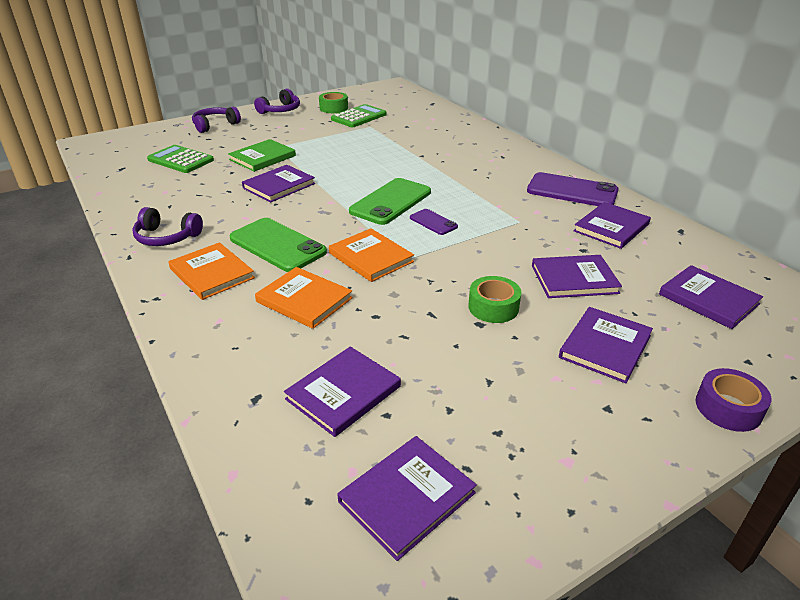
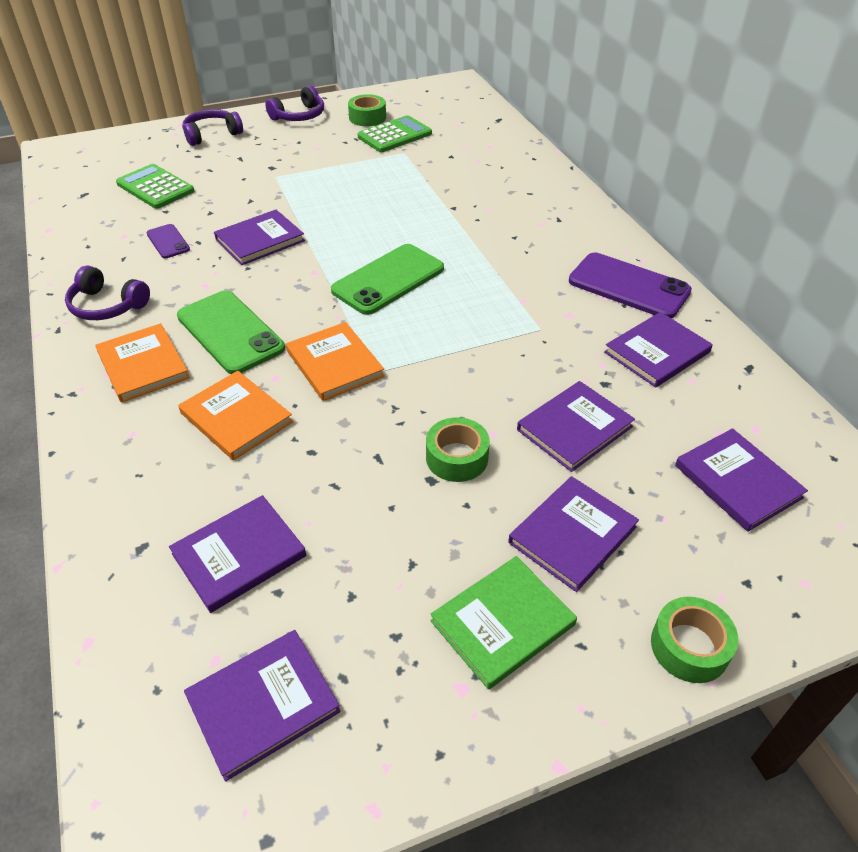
camera: 10 degrees right, 10 degrees up
(262, 158) = (253, 193): green book -> green book (502, 623)
(433, 222) = (430, 318): purple phone -> purple phone (168, 241)
(574, 279) = (574, 428): purple book -> purple book turned 45 degrees counterclockwise
(728, 408) = (689, 646): purple tape -> green tape

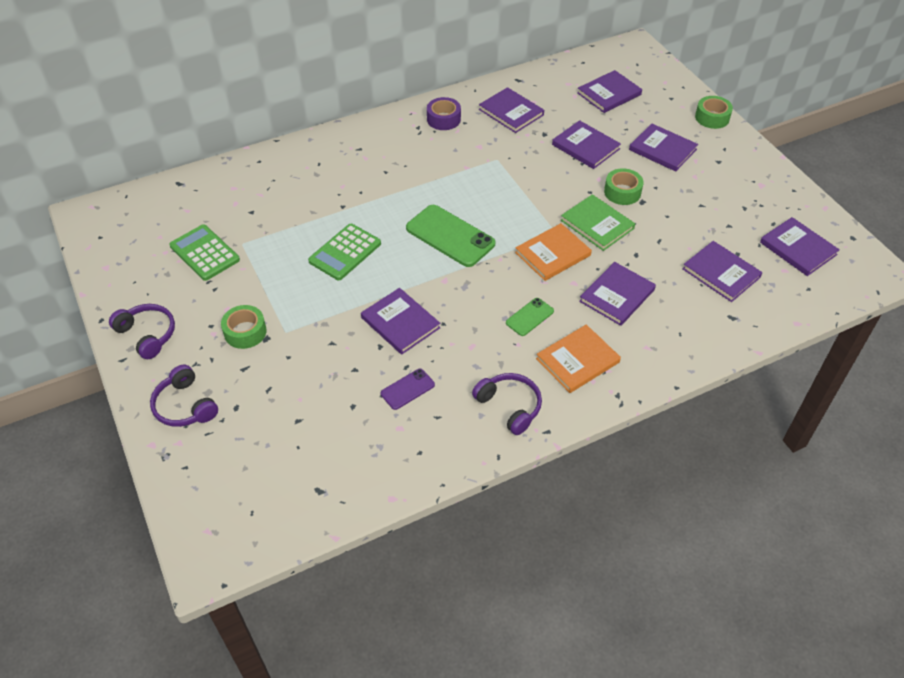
camera: 95 degrees left, 5 degrees up
(107, 306) = (509, 406): purple headphones -> purple headphones turned 60 degrees counterclockwise
(155, 187) = (306, 427): green calculator -> green calculator (345, 252)
(230, 332) = (529, 317): green phone -> green phone, size x0.52
(236, 417) = (617, 295): orange book -> purple book
(367, 117) = (160, 277): green tape -> green tape (245, 332)
(502, 623) = (723, 173): green book -> green book (597, 224)
(628, 286) = (443, 119): purple phone -> purple tape

